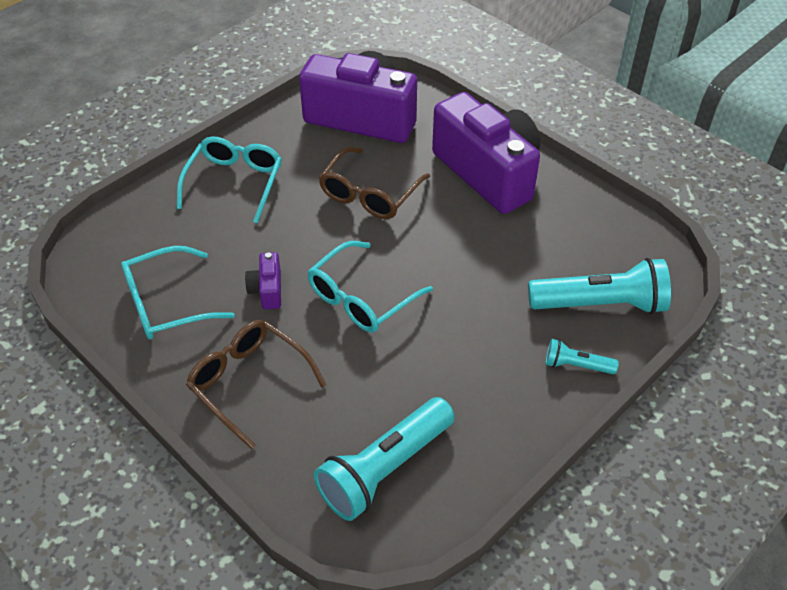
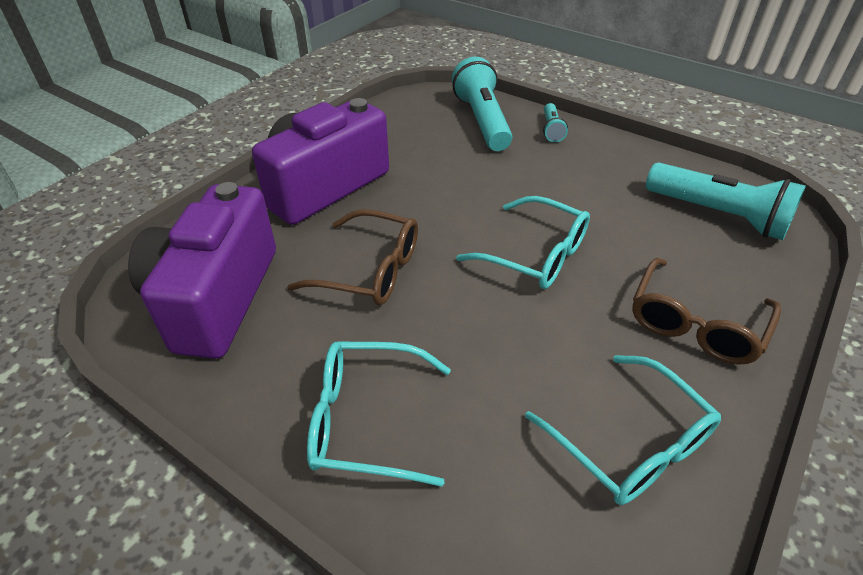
camera: 100 degrees left, 5 degrees down
(267, 290) = (558, 336): purple camera -> none

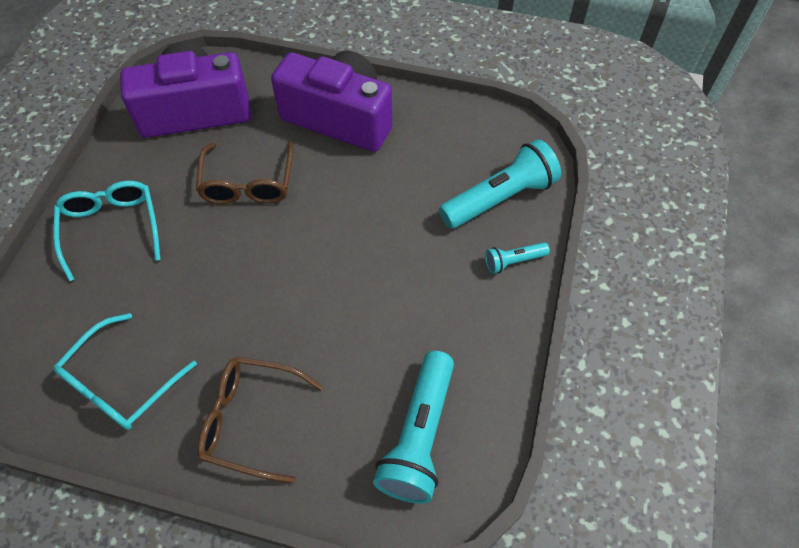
camera: 70 degrees right, 15 degrees up
(535, 255) = (302, 287): turquoise glasses -> none

